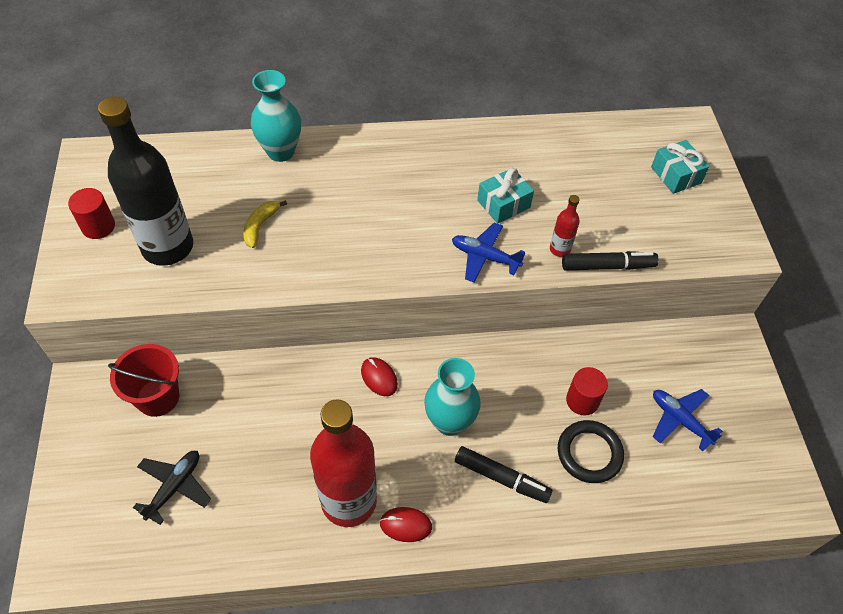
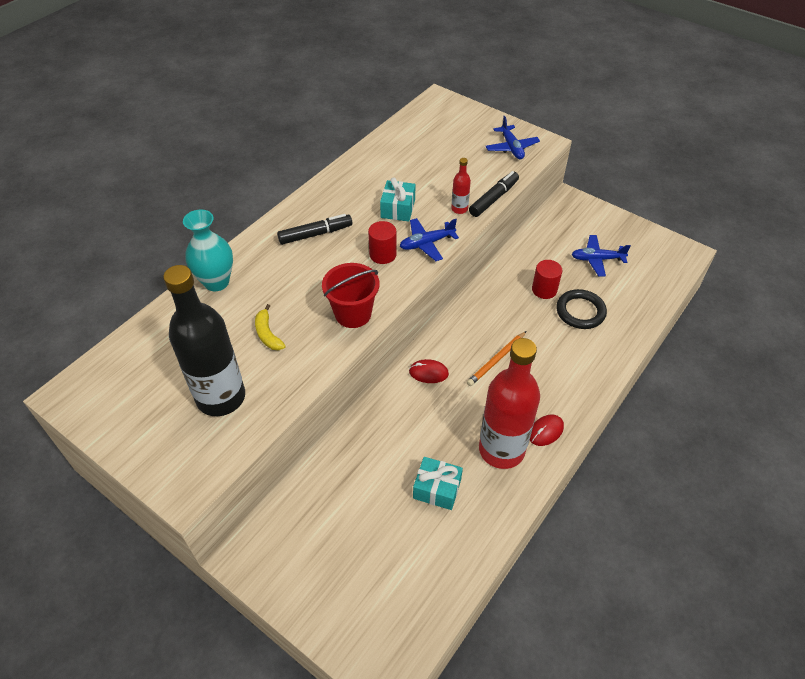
camera: 45 degrees left, 5 degrees down
(98, 226) = (147, 428): red cylinder -> red cylinder (383, 254)
(158, 397) = (309, 510): red bucket -> red bucket (353, 314)
(174, 487) = (394, 546): black plane -> none
(449, 422) = (496, 360): turquoise vase -> orange pencil
(501, 478) = (558, 362): black marker -> black marker (315, 234)
(676, 175) = (464, 129): turquoise gift -> turquoise gift (437, 489)
(700, 230) = (511, 147): none -> blue plane

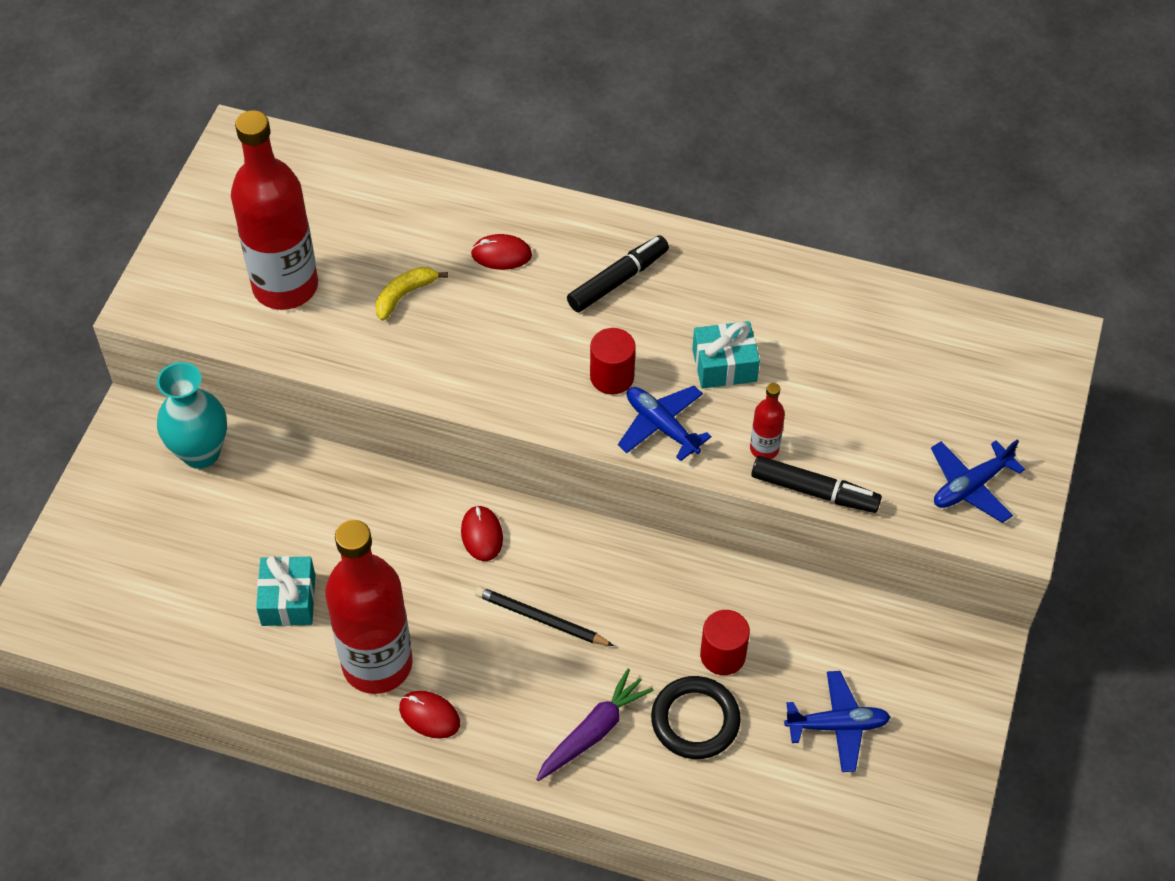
camera: 70 degrees right, 5 degrees up
(216, 282) = (474, 204): turquoise vase -> turquoise vase (201, 453)
(221, 397) = (285, 286): black bottle -> red bottle
(265, 279) = (501, 254): none -> red mouse
(315, 234) = (618, 280): black marker -> black marker turned 90 degrees counterclockwise
(353, 314) = (478, 378): red bucket -> none
(496, 360) = (541, 619): orange pencil -> black pencil
(576, 356) = (593, 731): none -> purple carrot
(597, 259) = (837, 725): blue plane -> blue plane turned 105 degrees clockwise

